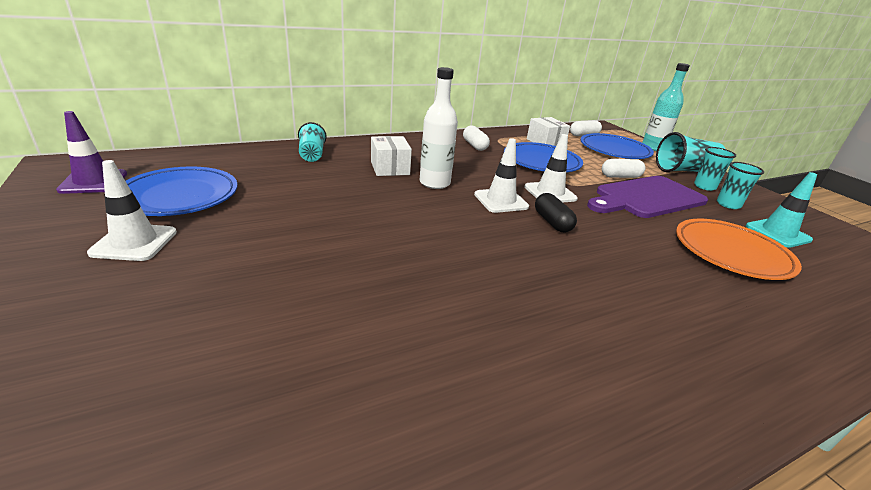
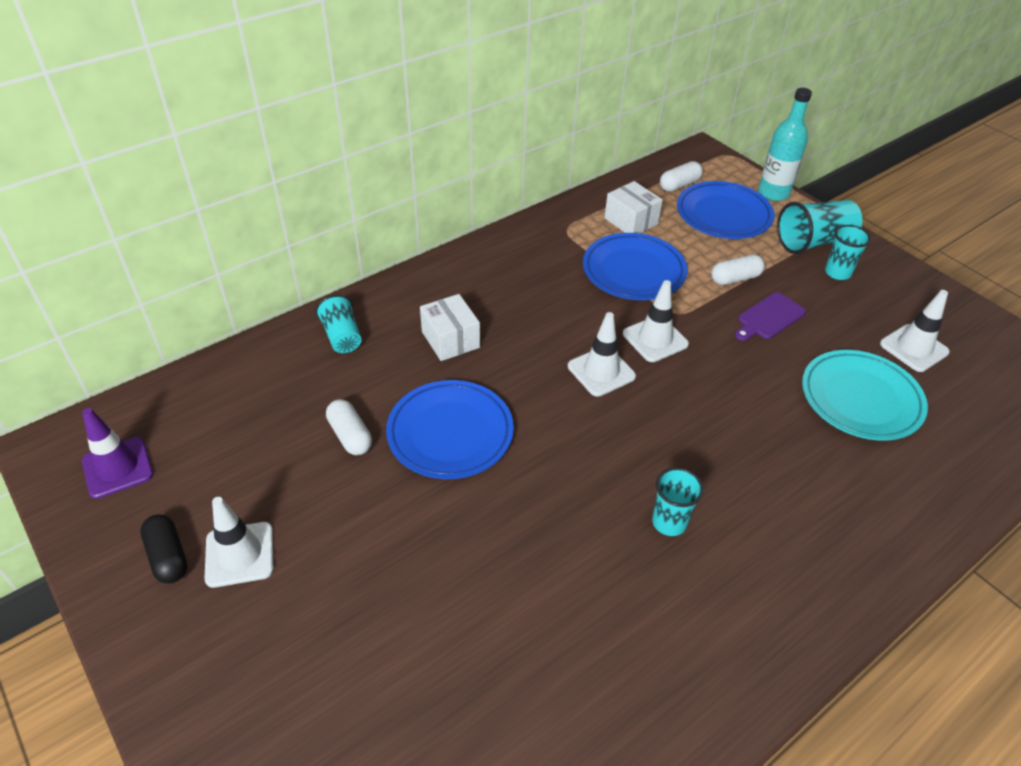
camera: 10 degrees left, 15 degrees up
(179, 196) = (234, 466): blue plate -> blue plate (450, 433)
(434, 183) = (515, 357): white bottle -> none
(474, 146) = (540, 255): white capsule -> white capsule (350, 436)
(552, 222) = (666, 397): black capsule -> black capsule (168, 556)
(647, 198) = (769, 317): purple cutting board -> purple cutting board, size x0.52
(728, 204) = (863, 305): turquoise cup -> turquoise cup (669, 522)
(731, 253) = (860, 399): orange plate -> turquoise plate
(777, 233) = (914, 348): turquoise traffic cone -> white traffic cone

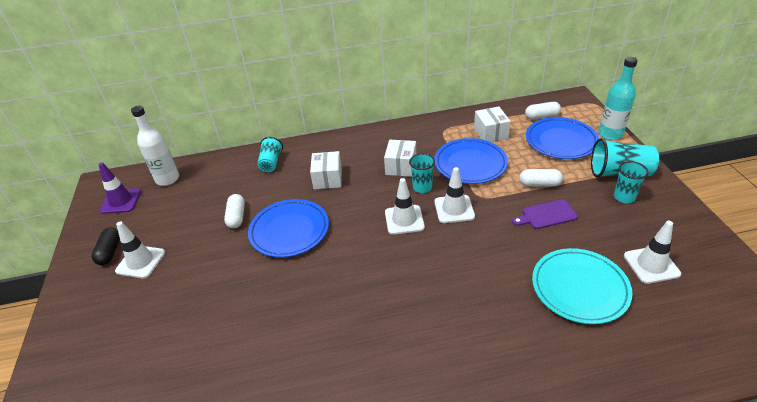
camera: 30 degrees right, 5 degrees down
(178, 407) = (167, 179): none -> white bottle
(544, 296) = (401, 166): none -> white box
(669, 522) = (380, 325): turquoise cup -> turquoise cup (422, 187)

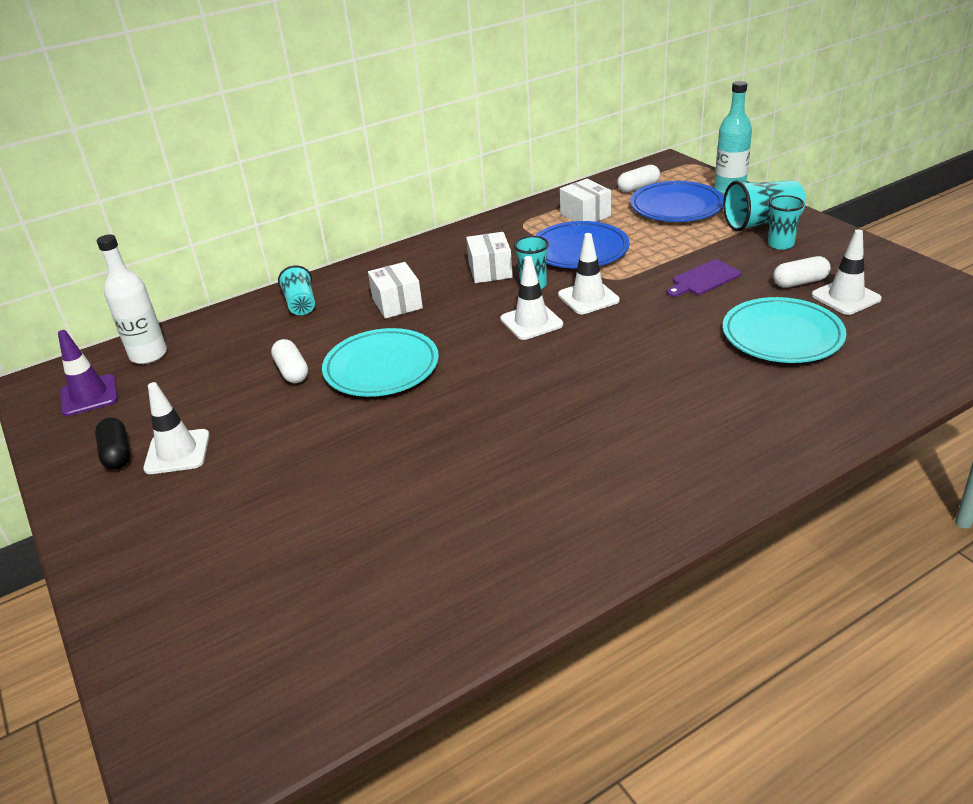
camera: 20 degrees left, 5 degrees down
(289, 231) = (381, 368): blue plate -> turquoise plate
(539, 184) = (677, 252): white capsule -> white capsule (800, 282)

